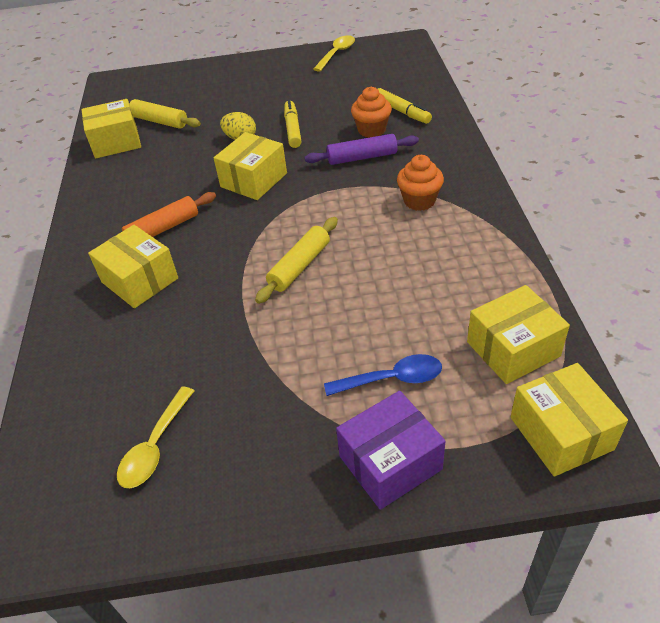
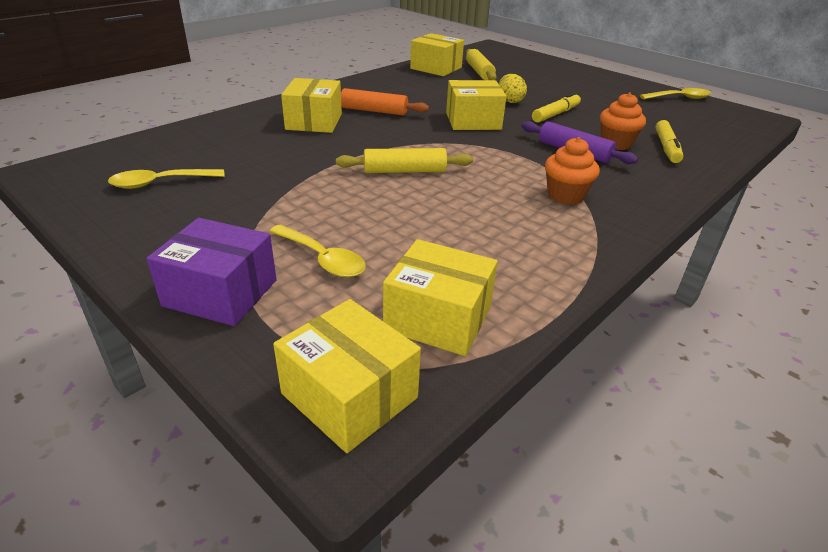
camera: 45 degrees right, 10 degrees down
(392, 379) = (322, 259): blue spoon -> yellow spoon
(561, 433) = (349, 395): yellow box -> yellow box turned 75 degrees counterclockwise

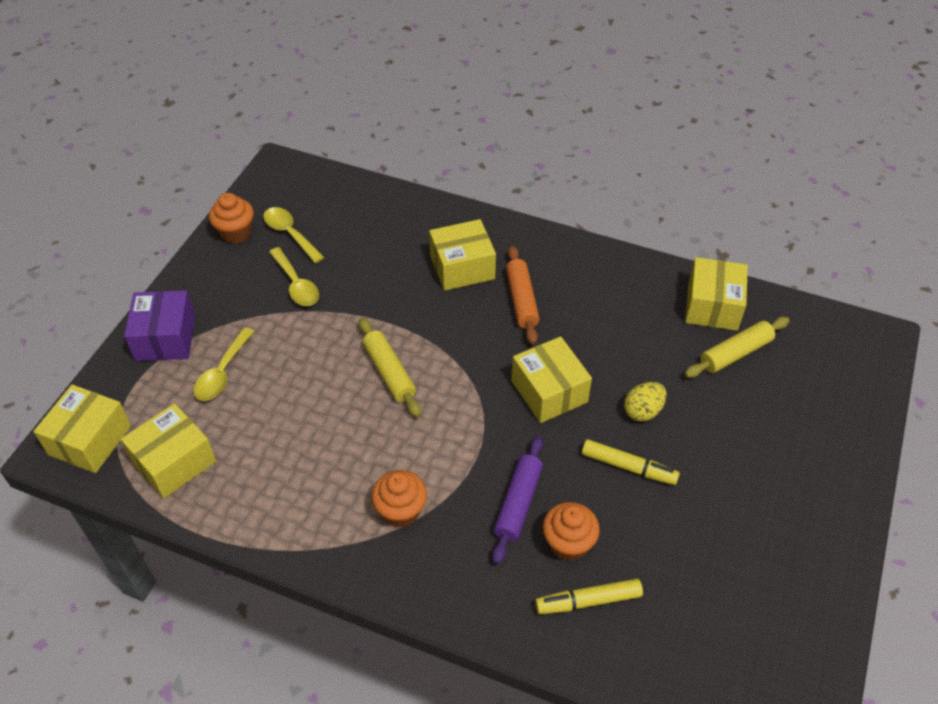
camera: 70 degrees right, 15 degrees up
(107, 213) = (236, 233): none -> orange cupcake
(438, 318) = (174, 462): yellow box -> yellow box turned 45 degrees clockwise
(679, 98) = (813, 615): yellow spoon -> yellow spoon (296, 284)

